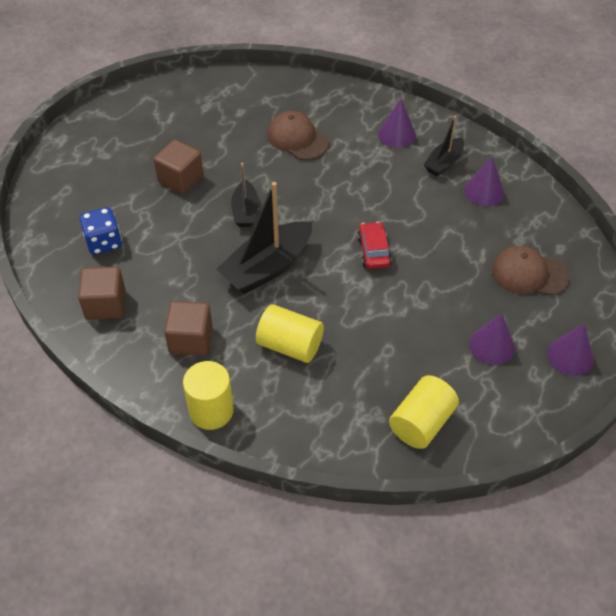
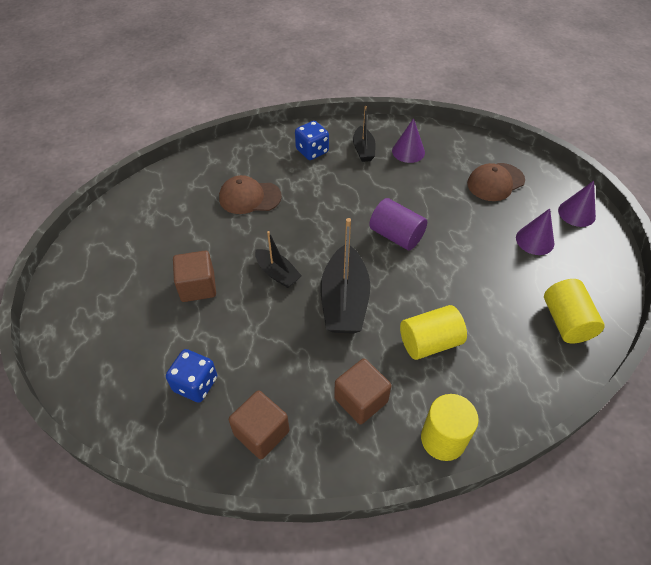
camera: 45 degrees left, 0 degrees up
(373, 251) = (396, 235): red car -> purple cylinder
(397, 134) = (312, 151): purple cone -> blue dice

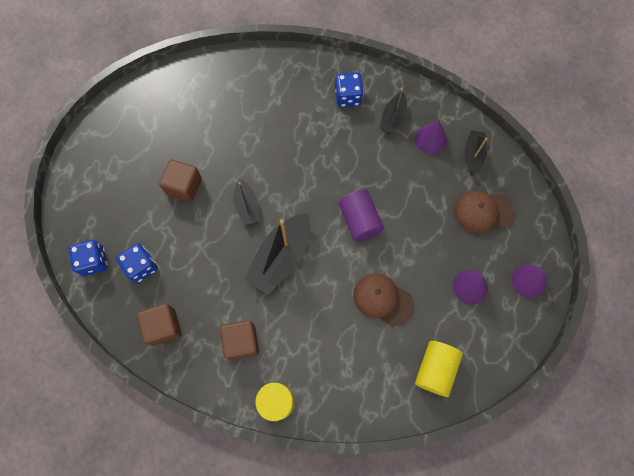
camera: 30 degrees right, 20 degrees up
(132, 408) = (93, 261): none -> blue dice
(249, 197) = (268, 121): brown cap -> brown cap (382, 299)
(429, 342) = (319, 326): yellow cylinder -> none
(452, 148) = (473, 155): none -> black boat

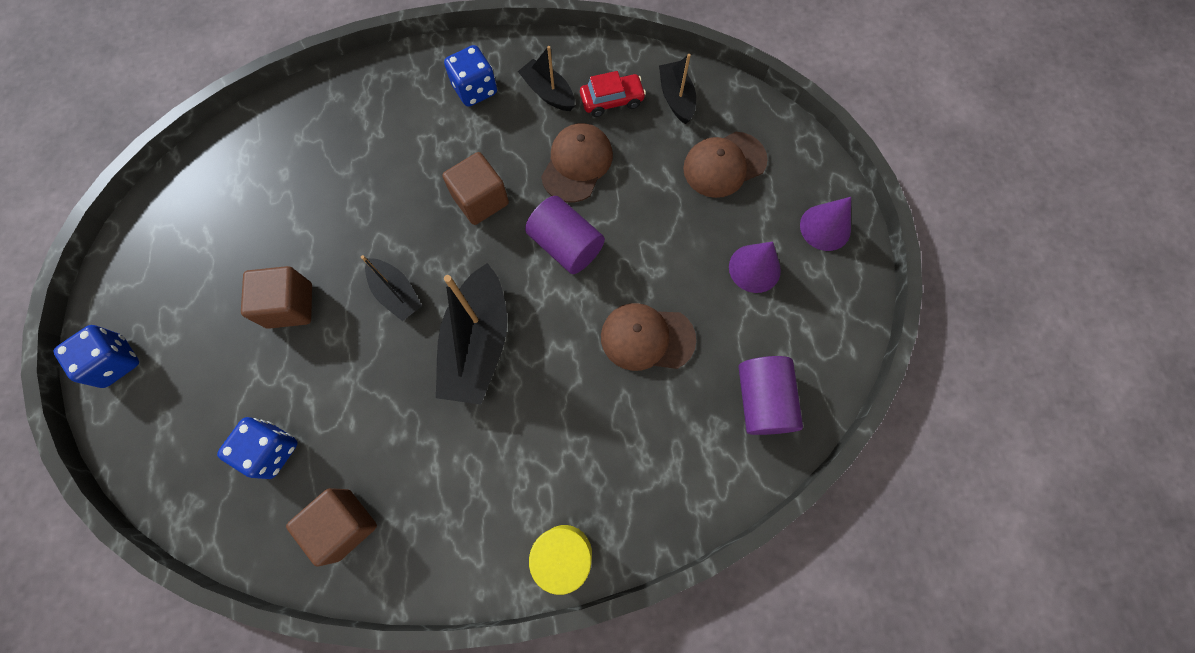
camera: 25 degrees left, 0 degrees up
(93, 261) = (191, 476): blue dice -> blue dice (116, 362)
(241, 342) = (473, 491): brown cube -> brown cube (480, 200)
(390, 172) = (577, 164): none -> brown cap
(393, 117) = (548, 93): black boat -> black boat turned 135 degrees clockwise
(431, 139) = (612, 100): purple cone -> red car
(435, 369) = (762, 400): yellow cylinder -> purple cylinder

